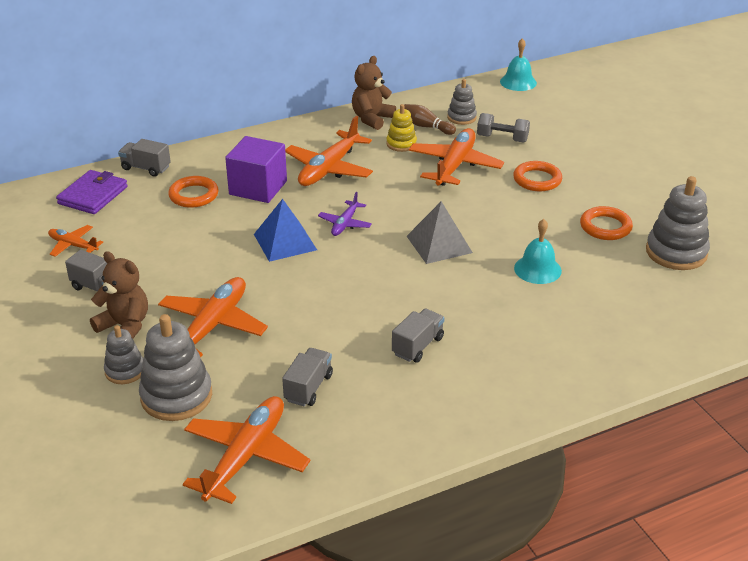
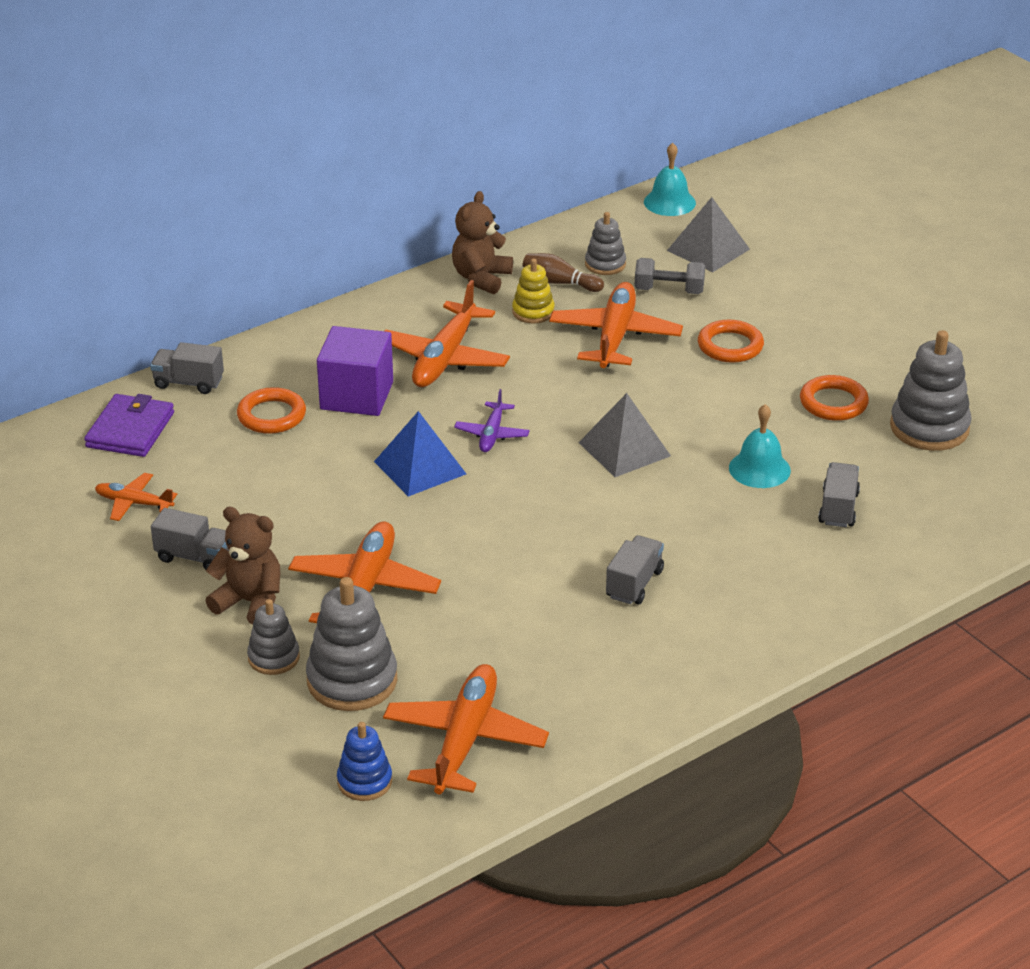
camera: 10 degrees left, 0 degrees up
(155, 481) = (364, 781): none -> blue stacking toy
(308, 388) = (514, 651): grey truck -> grey truck (838, 508)
(537, 114) = (708, 250): none -> grey pyramid

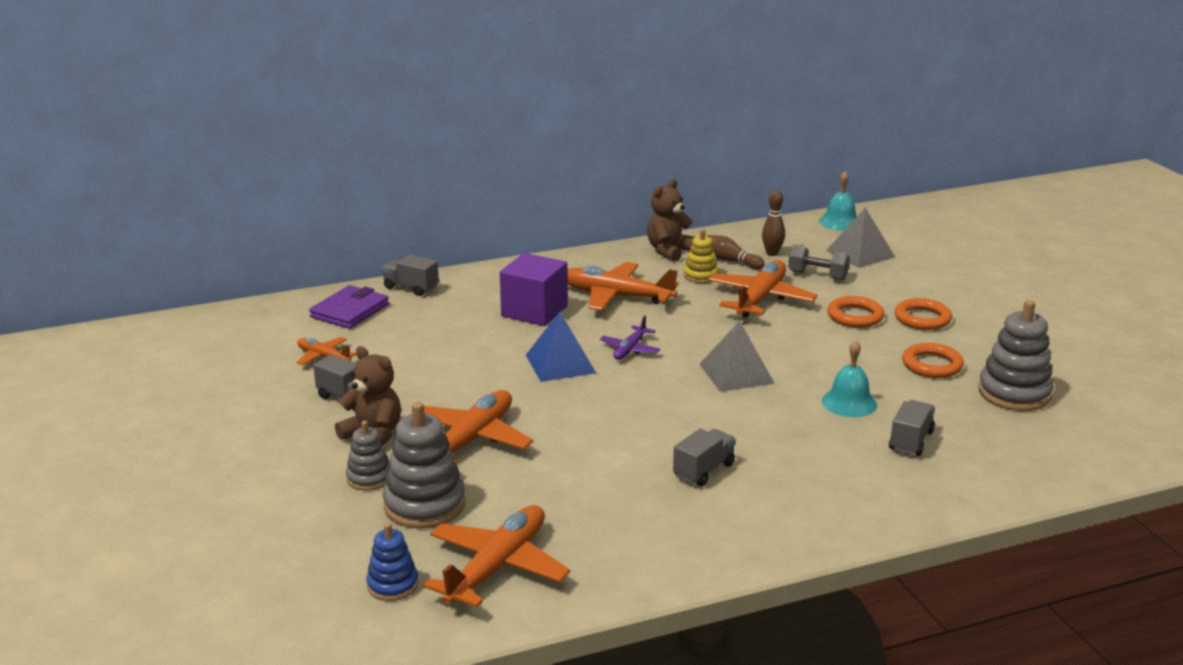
camera: 15 degrees right, 10 degrees down
(271, 415) = (461, 315): orange ring -> orange ring (922, 318)
(445, 358) = (616, 296): orange plane -> orange plane turned 75 degrees clockwise
(605, 264) = (772, 253): grey stacking toy -> brown bowling pin

